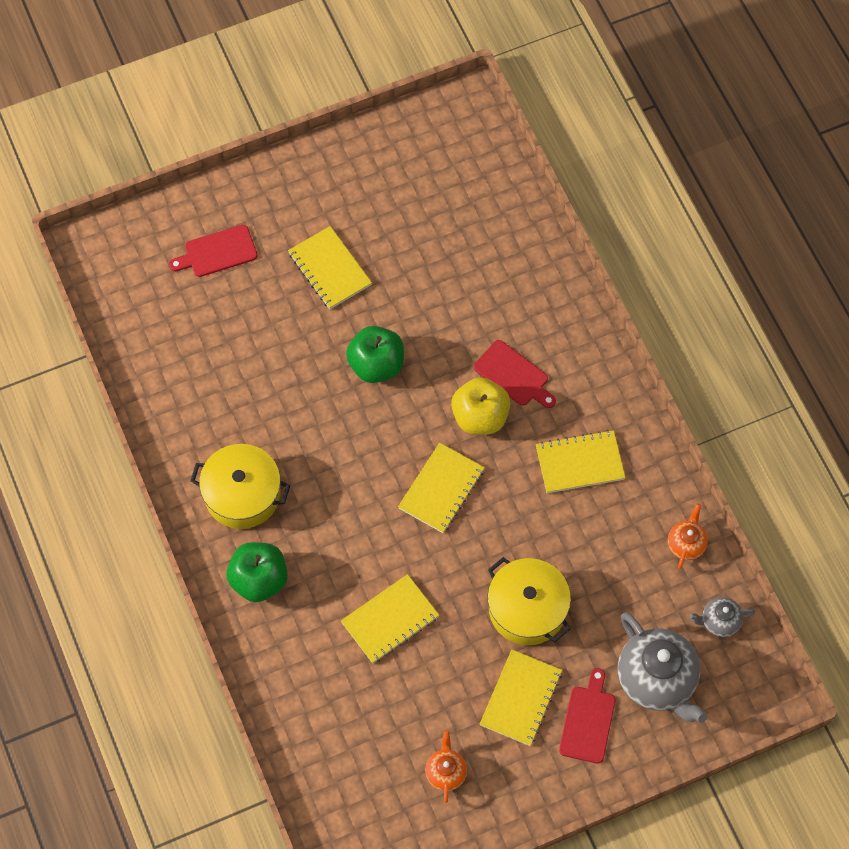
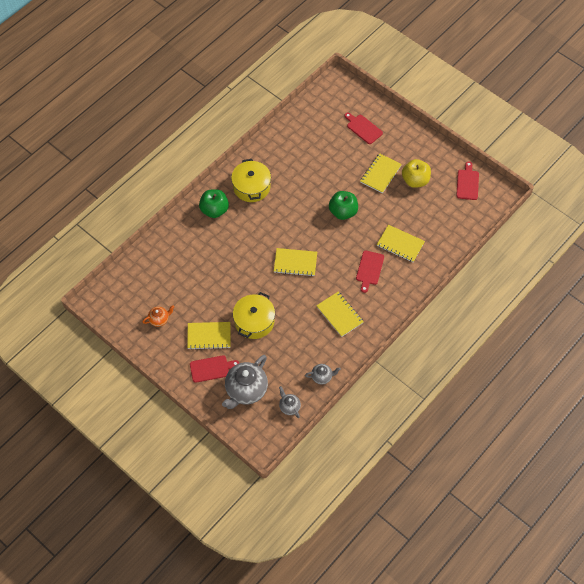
camera: 65 degrees right, 5 degrees down
(390, 620) = (221, 268): yellow notebook -> yellow notebook (400, 244)
(420, 144) = (467, 183): none -> red cutting board
(480, 417) = (340, 264): yellow apple -> yellow apple (415, 180)
(686, 544) = (322, 377): orange teapot -> grey teapot

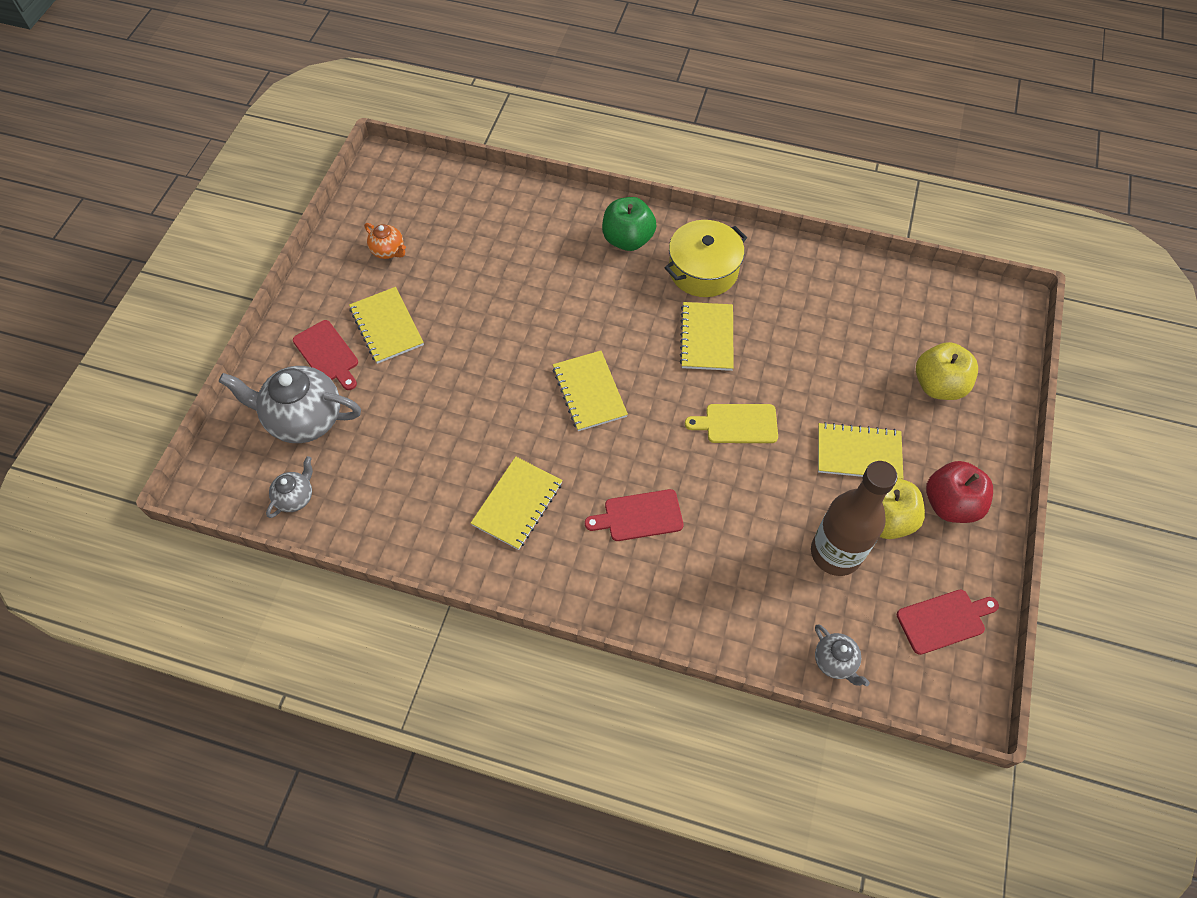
camera: 65 degrees right, 0 degrees up
(254, 321) = (443, 378): yellow pot -> none
(322, 377) = (375, 526): grey teapot -> grey teapot (835, 661)
(343, 212) = (737, 424): green apple -> yellow cutting board
(363, 128) = (938, 385): red cutting board -> yellow apple
(400, 244) = (724, 548): yellow notebook -> yellow notebook (707, 338)
(420, 154) = (950, 504): none -> red apple
(422, 205) = (835, 553): none -> brown bottle

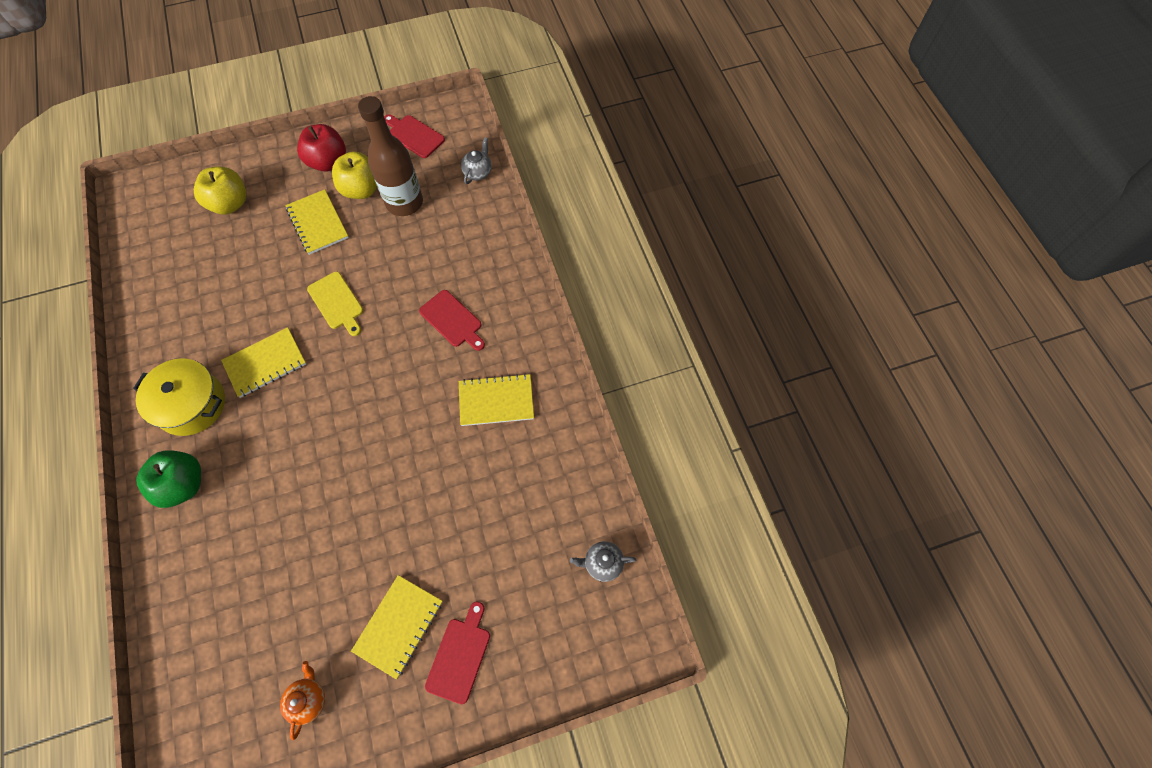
camera: 125 degrees left, 5 degrees up
(304, 419) = (534, 618): grey teapot -> none
(589, 392) = (368, 414): yellow notebook -> none

